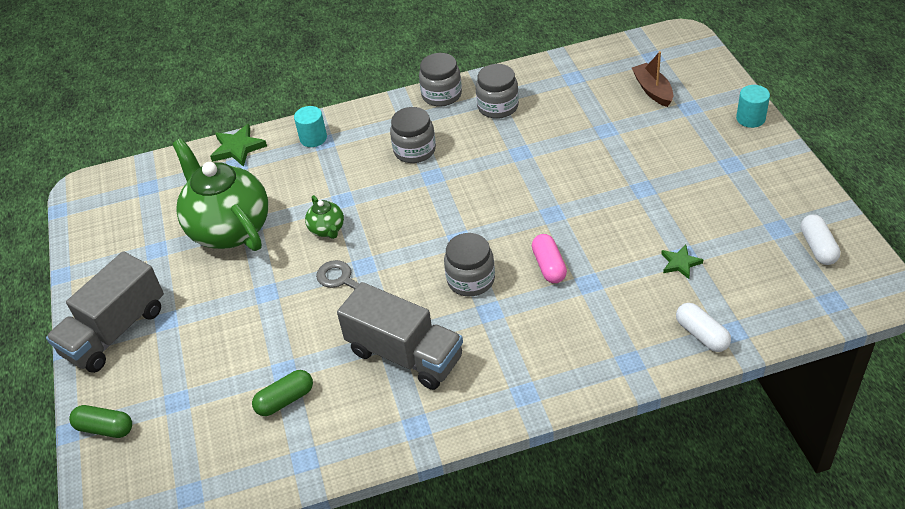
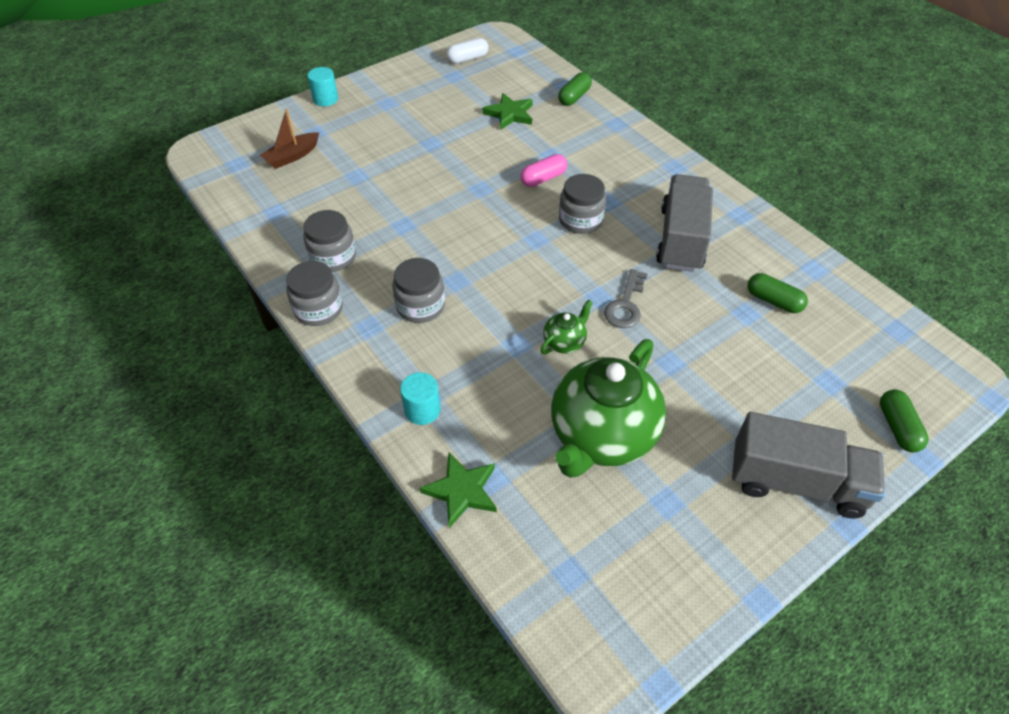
camera: 115 degrees left, 5 degrees up
(680, 263) = (510, 114): green star -> green star, size x1.57
(701, 335) = (574, 97): white capsule -> green capsule

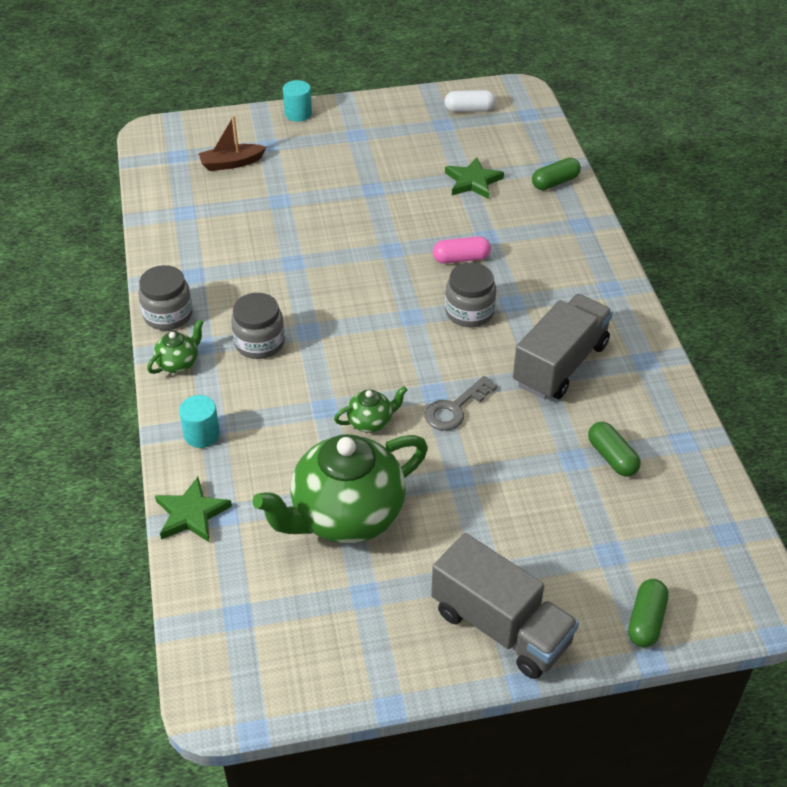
camera: 25 degrees right, 5 degrees down
(333, 257) = (210, 272): grey jar -> none
(357, 351) = (178, 363): none -> green teapot

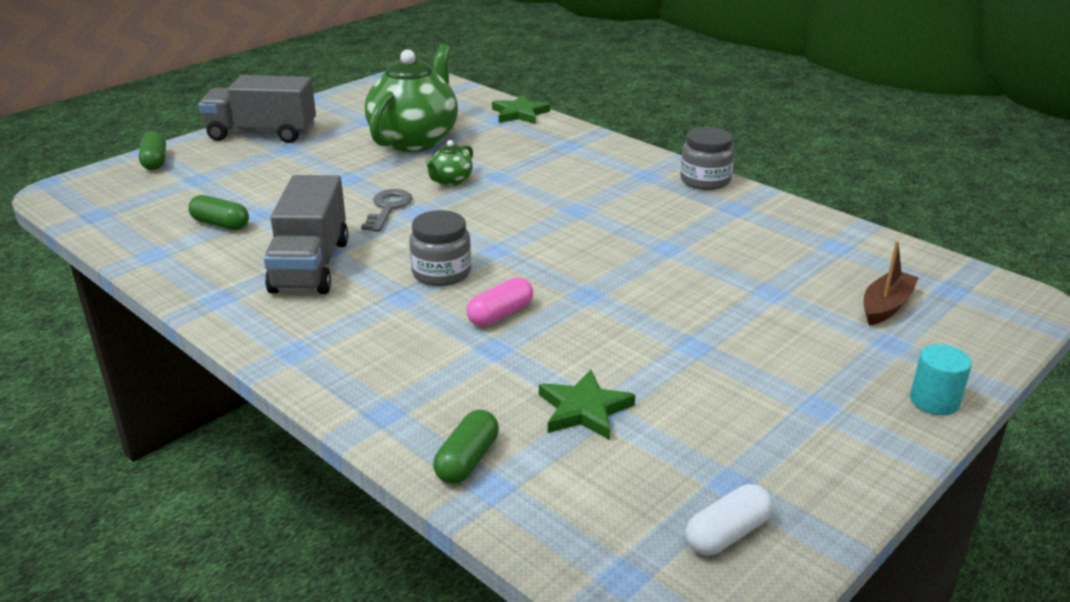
camera: 145 degrees right, 15 degrees down
(178, 363) = (646, 161): green teapot -> none
(202, 434) = (568, 140): turquoise cylinder -> none
(259, 343) = (604, 190): grey jar -> none

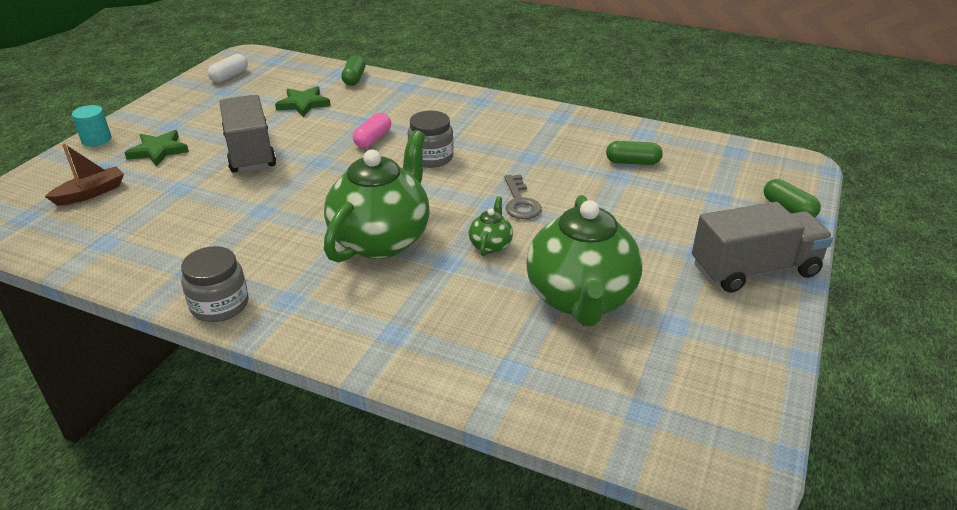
camera: 160 degrees right, 5 degrees up
(310, 266) = (527, 145): grey truck -> grey truck (250, 152)
(520, 113) = (491, 392): green star -> green star (158, 151)
(548, 201) = (381, 240): none -> green teapot
(886, 306) = (91, 193): brown boat -> brown boat turned 150 degrees counterclockwise

